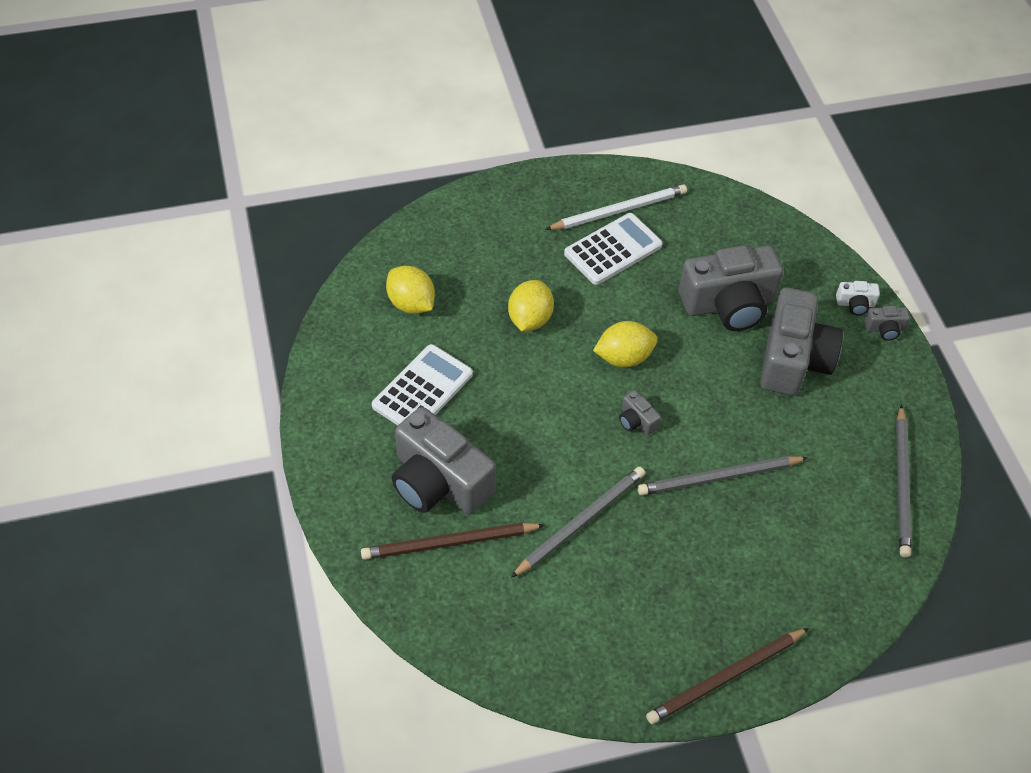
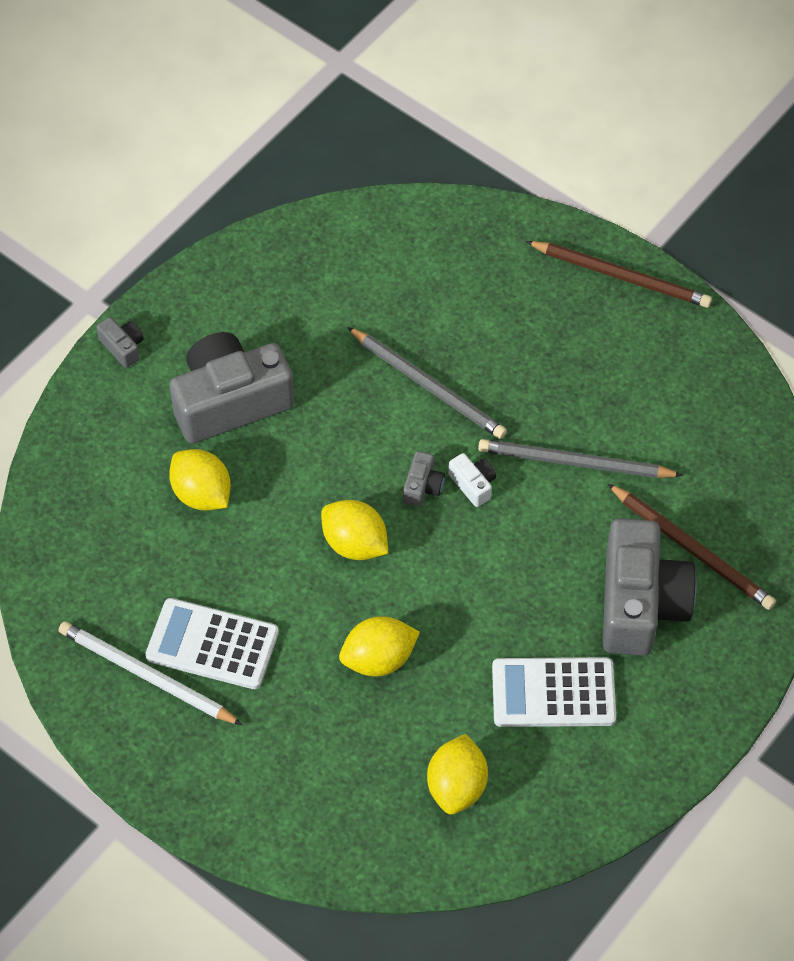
camera: 125 degrees left, 5 degrees up
(729, 304) = (202, 494): grey camera -> yellow lemon
(855, 304) = (108, 387): white camera -> white camera (473, 484)
(902, 484) = (309, 249): grey pencil -> none

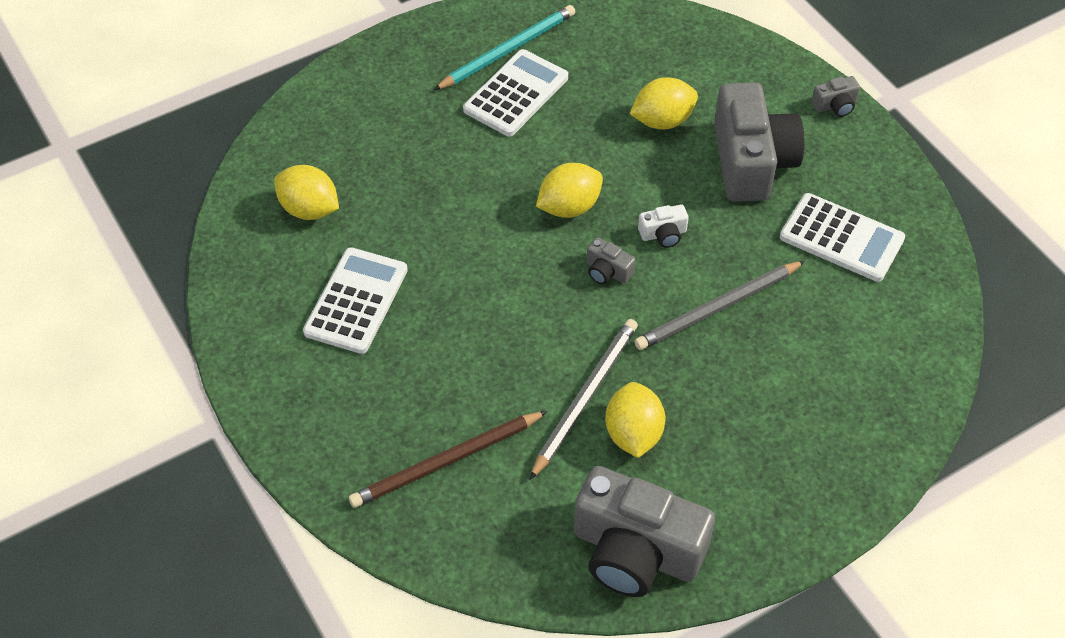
camera: 110 degrees right, 5 degrees down
(146, 675) = (508, 50): white pencil -> turquoise pencil
(302, 307) = (841, 238): none -> white calculator
(378, 659) = (450, 192): yellow lemon -> yellow lemon (633, 434)
(473, 484) = (594, 309): white camera -> white camera (663, 234)
(621, 276) = (800, 520): brown pencil -> none
(640, 603) = (410, 397): grey camera -> grey camera (636, 551)

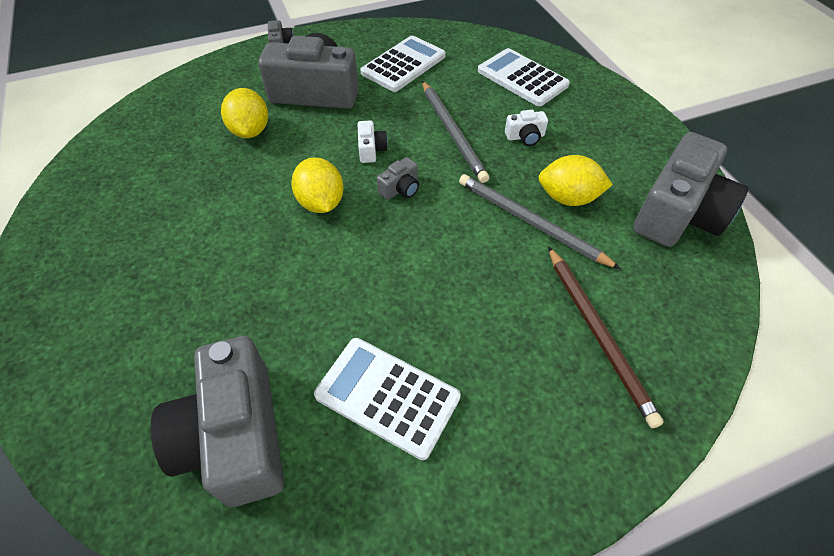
camera: 80 degrees left, 0 degrees up
(309, 209) = (235, 437): yellow lemon -> grey camera
(508, 50) = (102, 219): turquoise pencil -> none
(516, 94) = (164, 221): white calculator -> white calculator (522, 78)
(733, 385) = (525, 137): none -> white camera

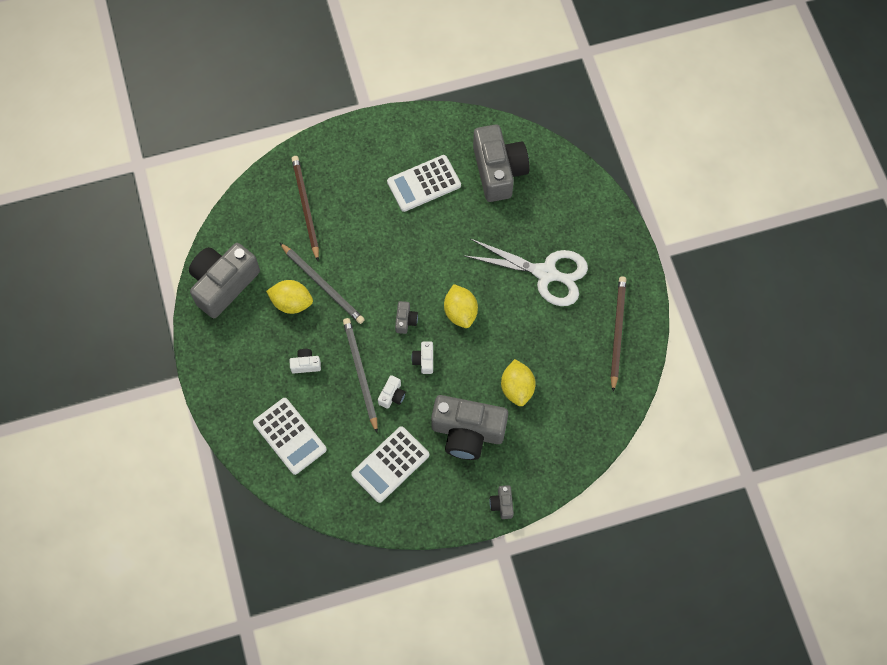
camera: 175 degrees left, 15 degrees up
(94, 195) = (617, 332): none -> brown pencil
(181, 260) = (546, 273): none -> white scissors
(387, 396) = (424, 183): white calculator -> white calculator turned 120 degrees clockwise
(400, 188) = (405, 320): grey camera -> grey camera turned 135 degrees clockwise
(409, 116) = (392, 395): none -> white camera

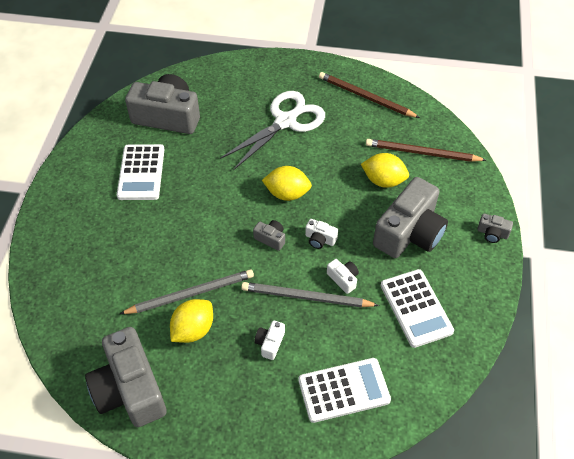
camera: 65 degrees left, 15 degrees down
(305, 207) = (96, 276): brown pencil -> brown pencil (422, 153)

